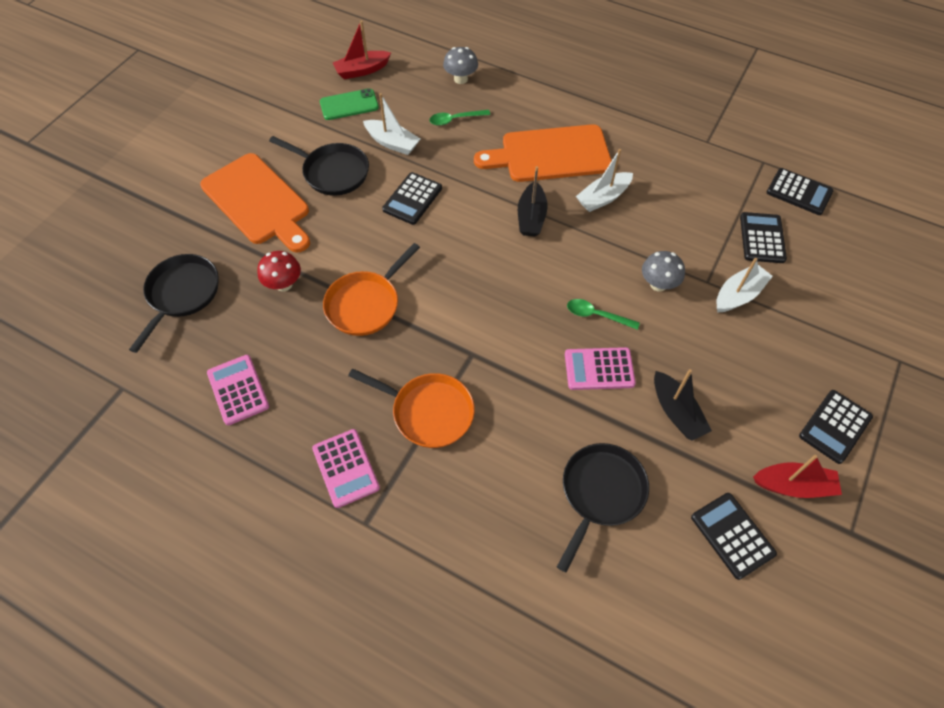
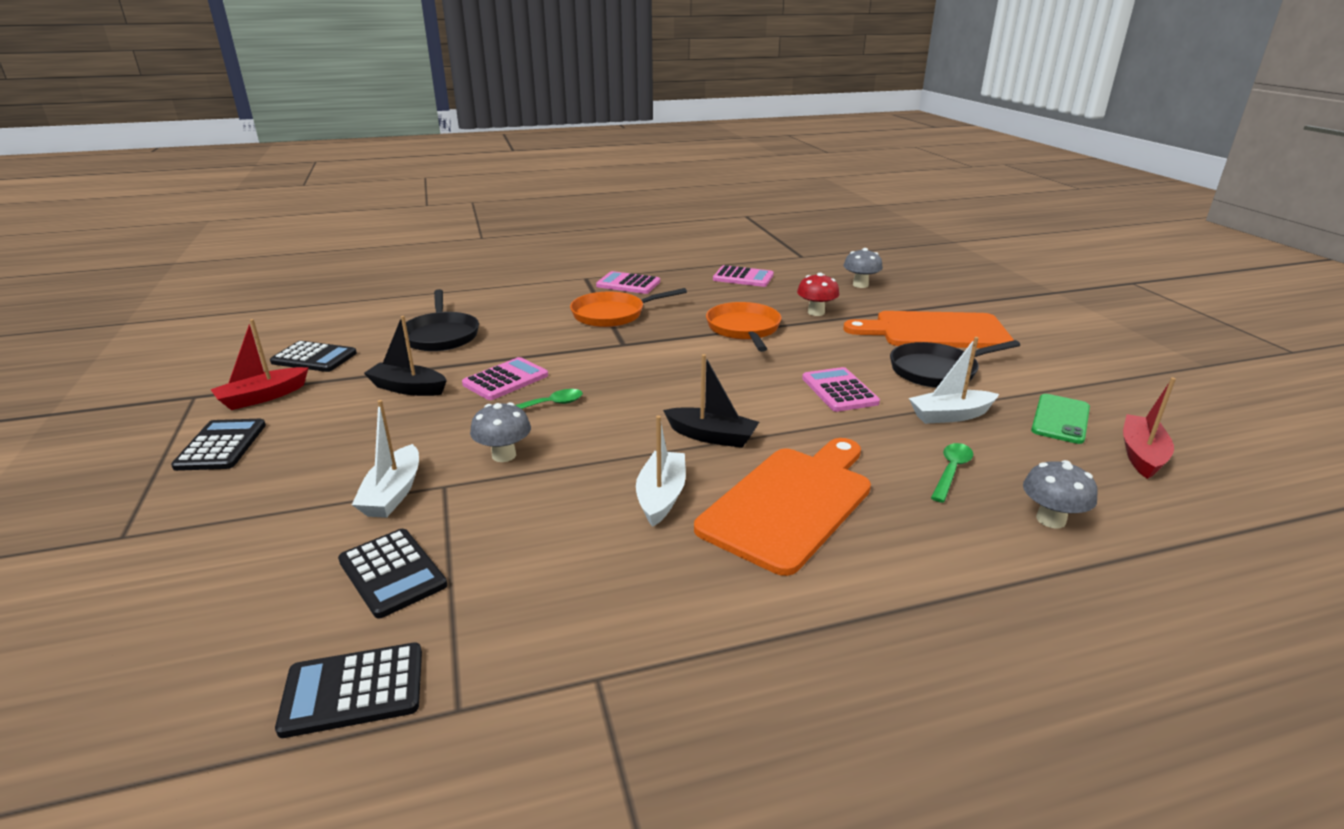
camera: 135 degrees right, 30 degrees down
(182, 294) = (860, 285): black pan -> grey mushroom
(412, 199) = (839, 390): black calculator -> pink calculator
(531, 217) = (712, 436): black boat -> black boat turned 150 degrees clockwise

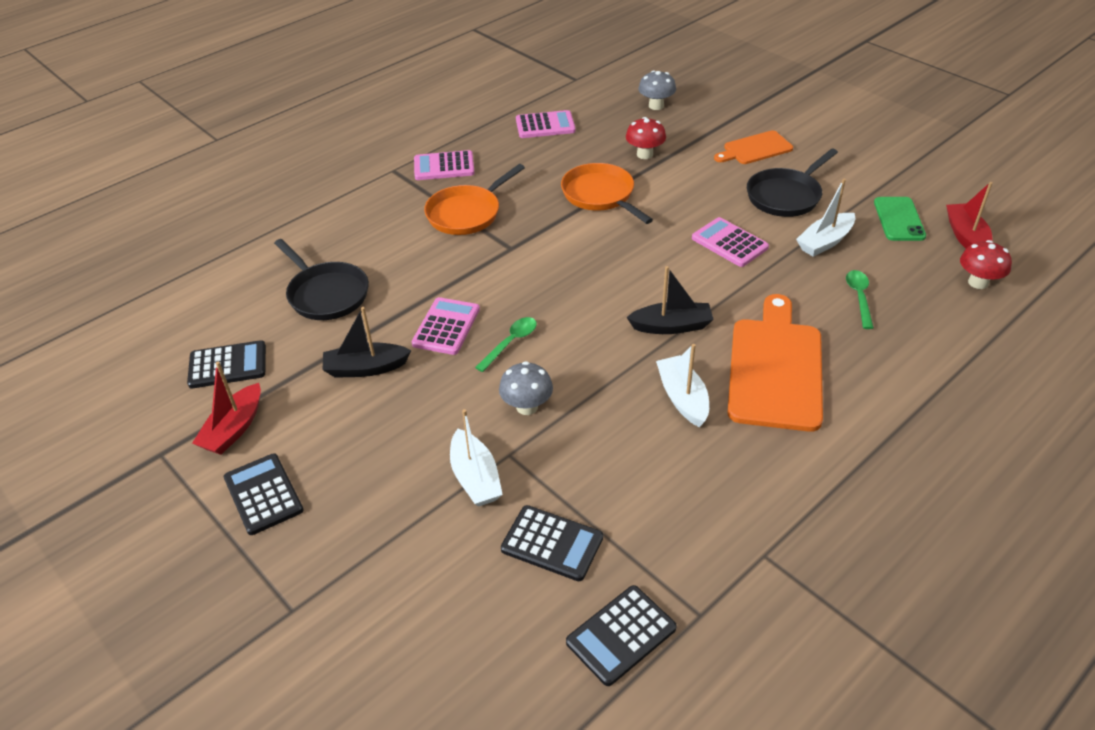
camera: 25 degrees left, 15 degrees up
(935, 331) = (755, 149): orange cutting board -> orange cutting board, size x0.56
(1051, 519) = (943, 317): grey mushroom -> none
(1127, 500) = (978, 282): none -> red mushroom

